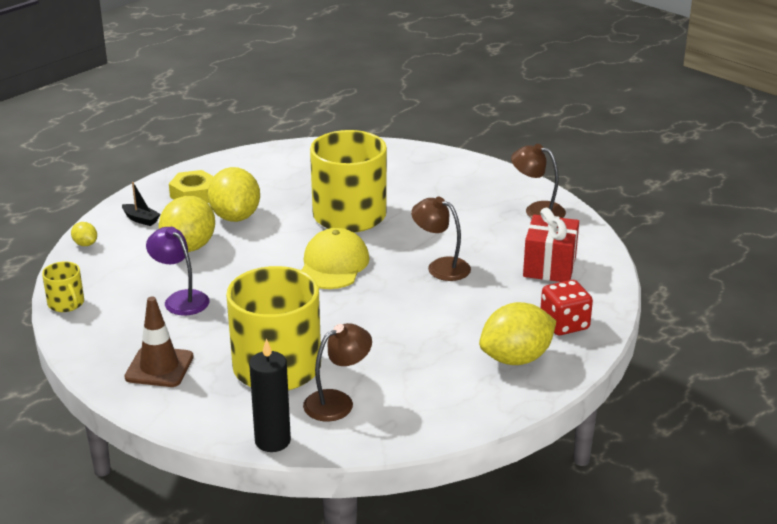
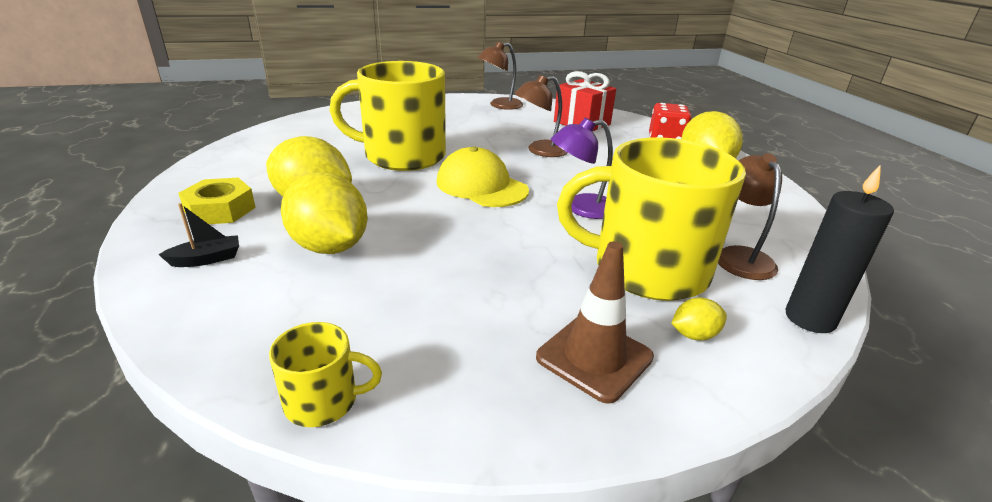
camera: 60 degrees left, 0 degrees up
(85, 244) = (183, 325): yellow lemon -> yellow lemon (694, 335)
(180, 299) = (441, 288): purple lamp -> purple lamp (581, 208)

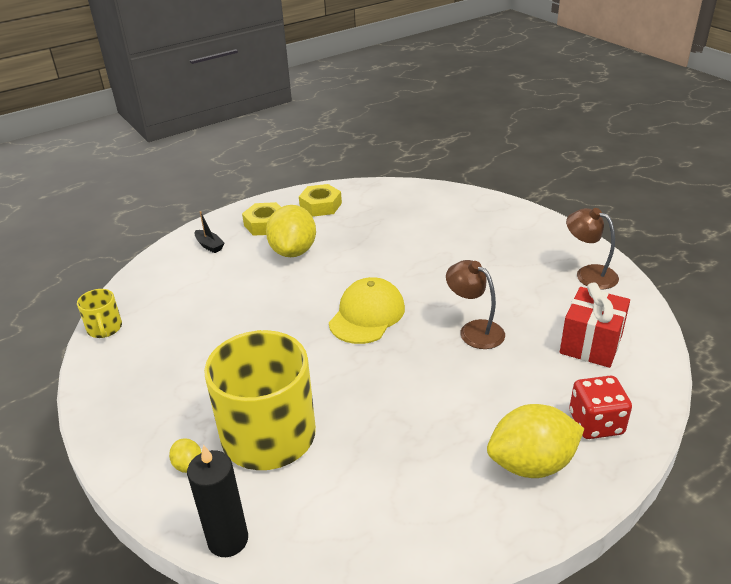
camera: 75 degrees right, 5 degrees up
(236, 171) = (320, 206): none -> yellow nut
(329, 247) = (239, 279): yellow lemon -> none
(402, 156) = (398, 259): yellow mug -> none
(581, 208) = (358, 379): purple lamp -> none
(594, 357) = (154, 417): brown traffic cone -> none
(739, 256) = (316, 494): brown lamp -> none

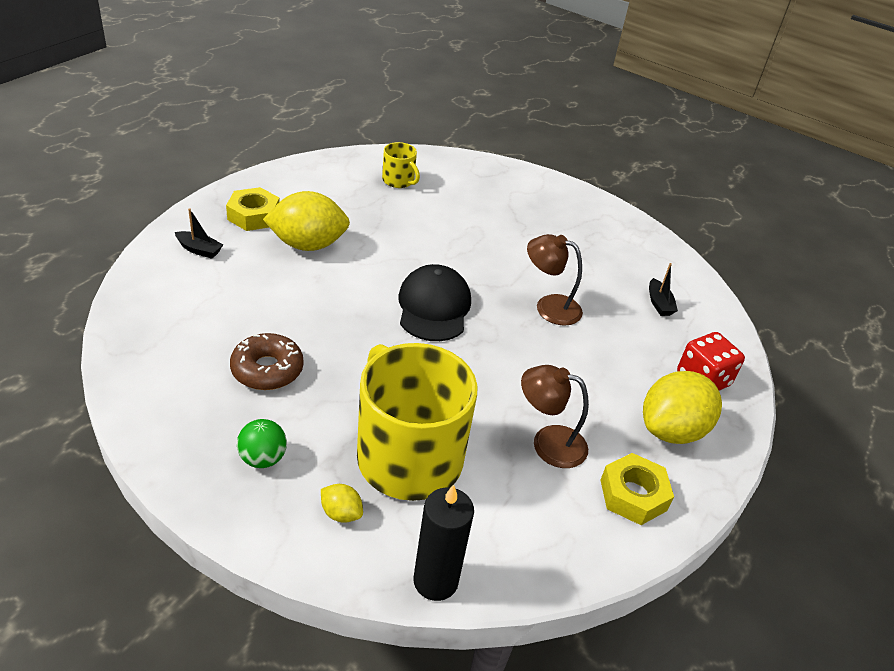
camera: 30 degrees left, 5 degrees up
(105, 328) = (128, 374): yellow mug -> yellow mug (398, 180)
(157, 409) = (263, 458): none -> green ball
(203, 342) = (267, 369): none -> brown donut
(293, 251) = (308, 245): yellow lemon -> yellow lemon turned 75 degrees counterclockwise
(320, 206) = (306, 186): yellow nut -> yellow nut (633, 495)
(367, 315) = (434, 307): yellow cap -> black cap
(588, 274) = (620, 233): brown lamp -> brown lamp (548, 443)
(591, 344) = (659, 303): red gift -> black boat

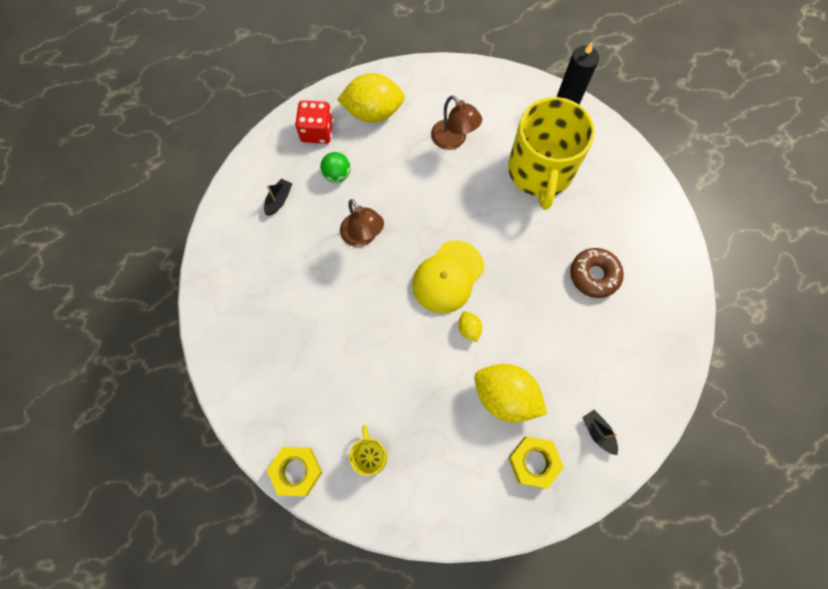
camera: 140 degrees left, 30 degrees up
(263, 458) = (623, 210): green ball -> green ball (337, 175)
(341, 513) = (595, 157): yellow lemon -> yellow lemon (469, 329)
(434, 307) = (448, 277): black cap -> yellow cap
(633, 495) = (433, 91): yellow nut -> yellow nut (296, 471)

